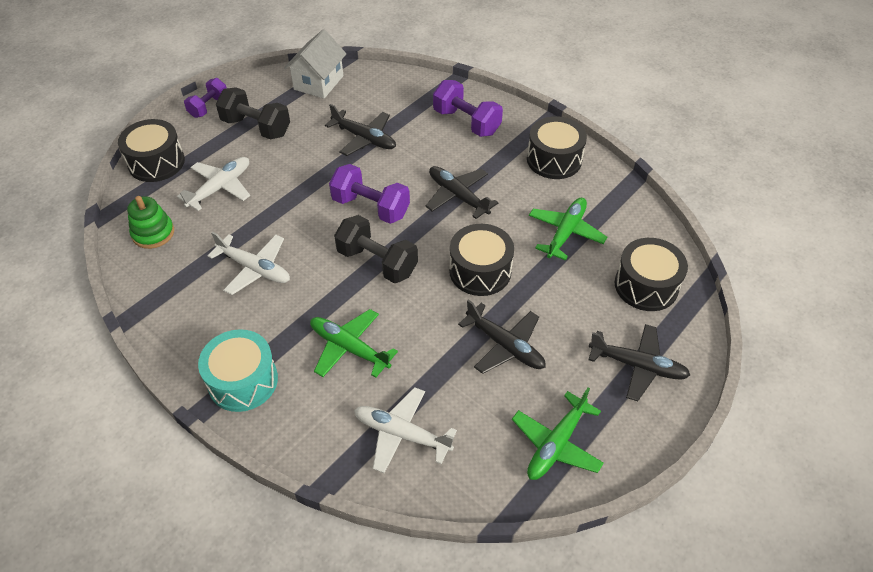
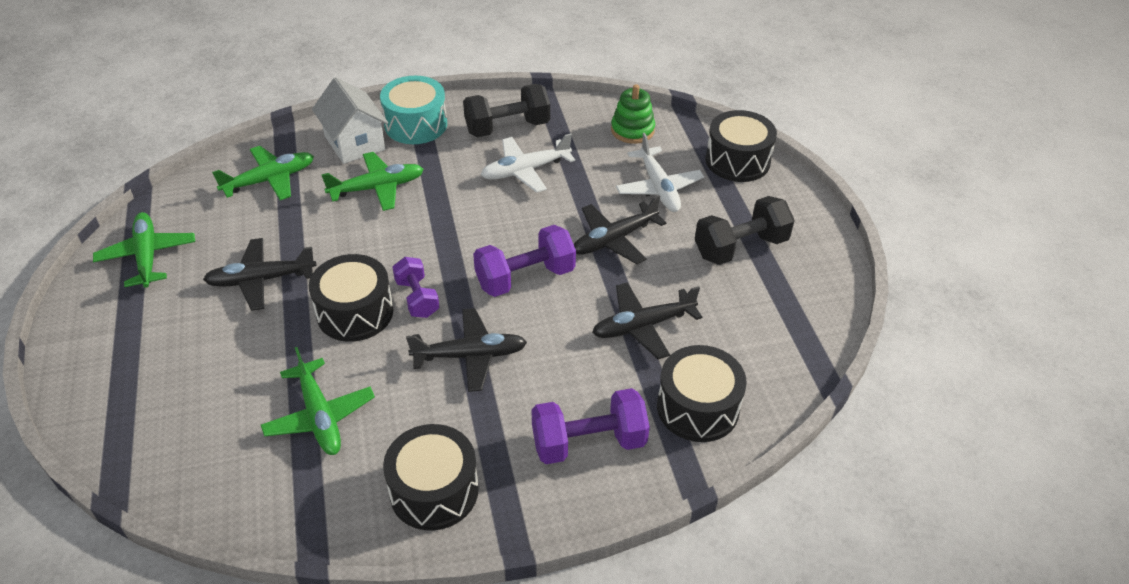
camera: 125 degrees right, 5 degrees down
(209, 107) = (811, 225): purple dumbbell -> purple dumbbell (417, 298)
(318, 82) = (793, 336): white house -> white house (354, 143)
(377, 262) = (448, 247): black dumbbell -> black dumbbell (507, 127)
(402, 434) = (269, 180): white plane -> green plane
(637, 366) = (126, 356): black plane -> black plane (614, 239)
(646, 285) = (180, 435): black drum -> black drum (698, 407)

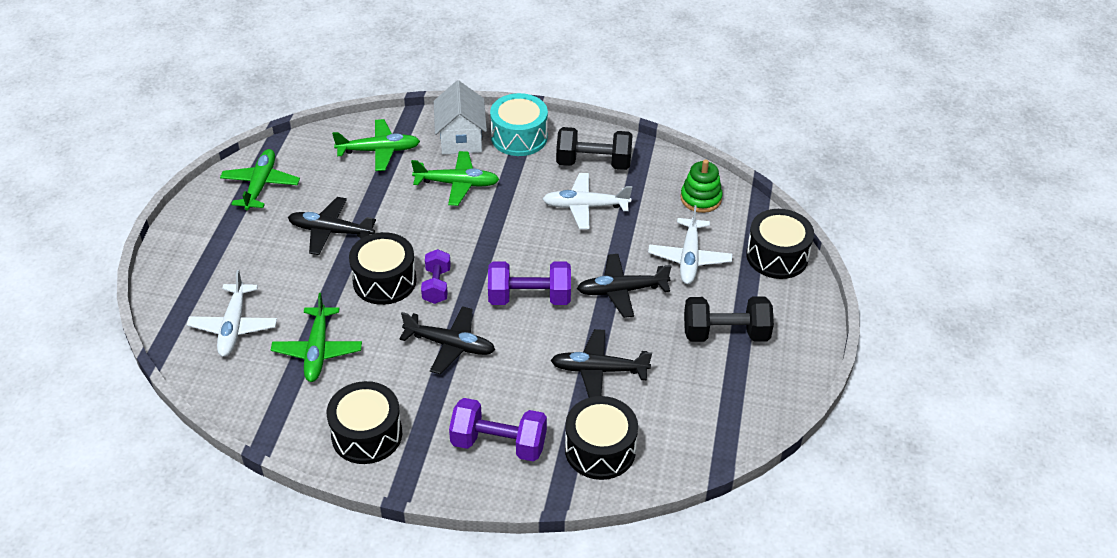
camera: 25 degrees right, 0 degrees up
(198, 425) = (234, 326): none -> white plane

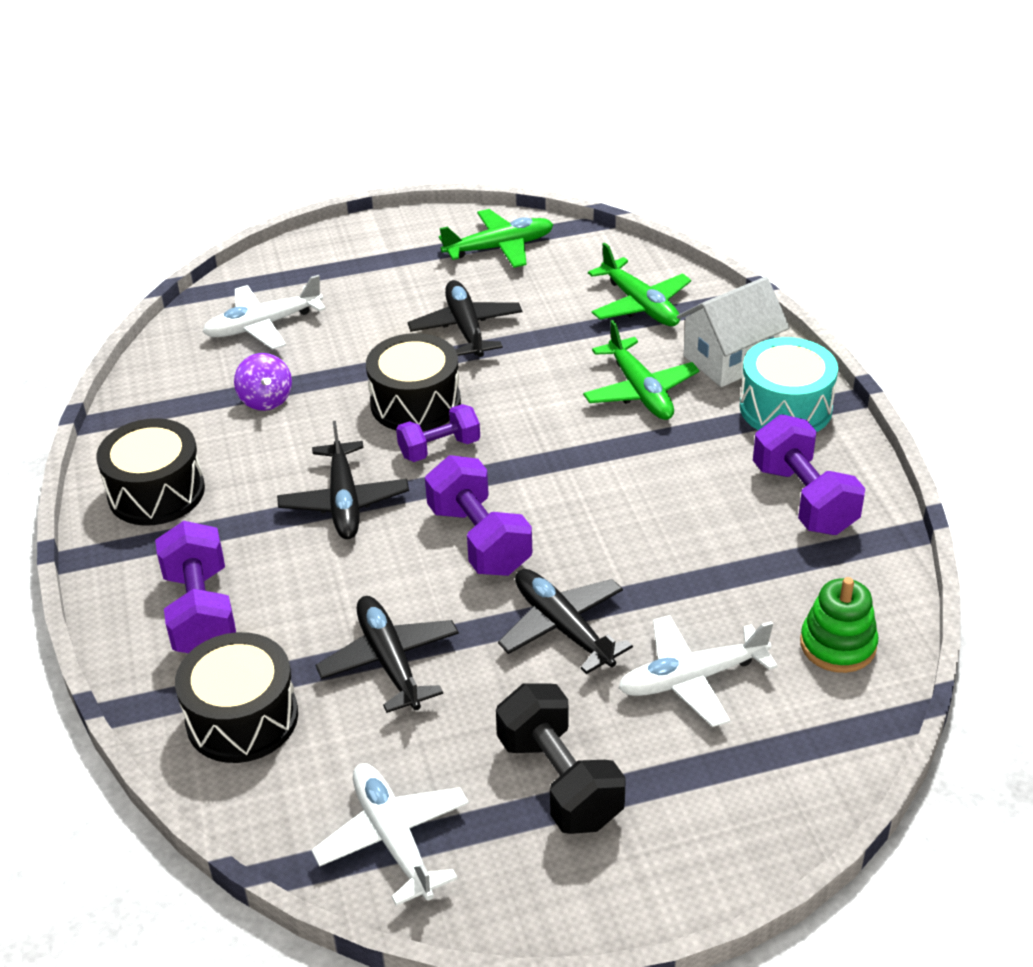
camera: 65 degrees right, 5 degrees down
(318, 350) = (266, 400): green plane -> purple spinning top
(585, 206) = (704, 525): white plane -> white plane (393, 839)
(593, 163) = (804, 499): black dumbbell -> purple dumbbell
(777, 256) = (787, 788): black drum -> none

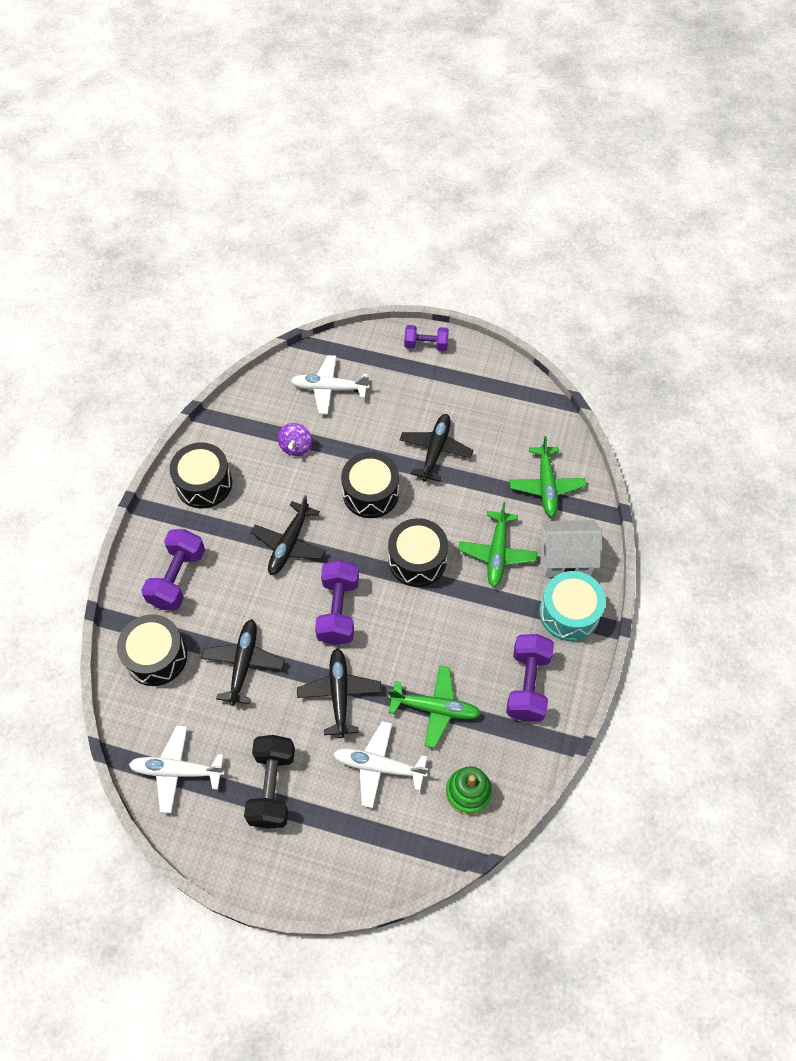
camera: 30 degrees right, 20 degrees up
(393, 839) = (177, 771): white plane -> white plane turned 90 degrees counterclockwise
(439, 448) = (361, 534): purple dumbbell -> purple dumbbell (426, 345)
(499, 248) = (498, 395): green plane -> green plane (435, 708)
(542, 441) = (417, 560): none -> black drum

